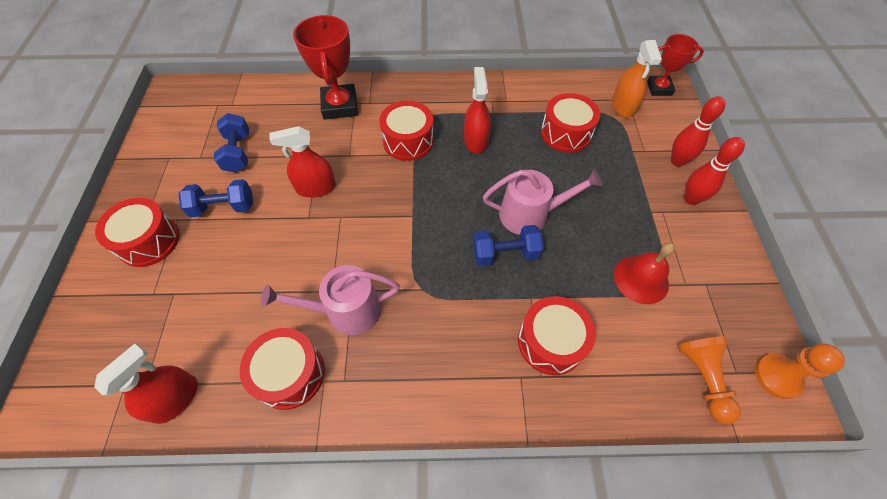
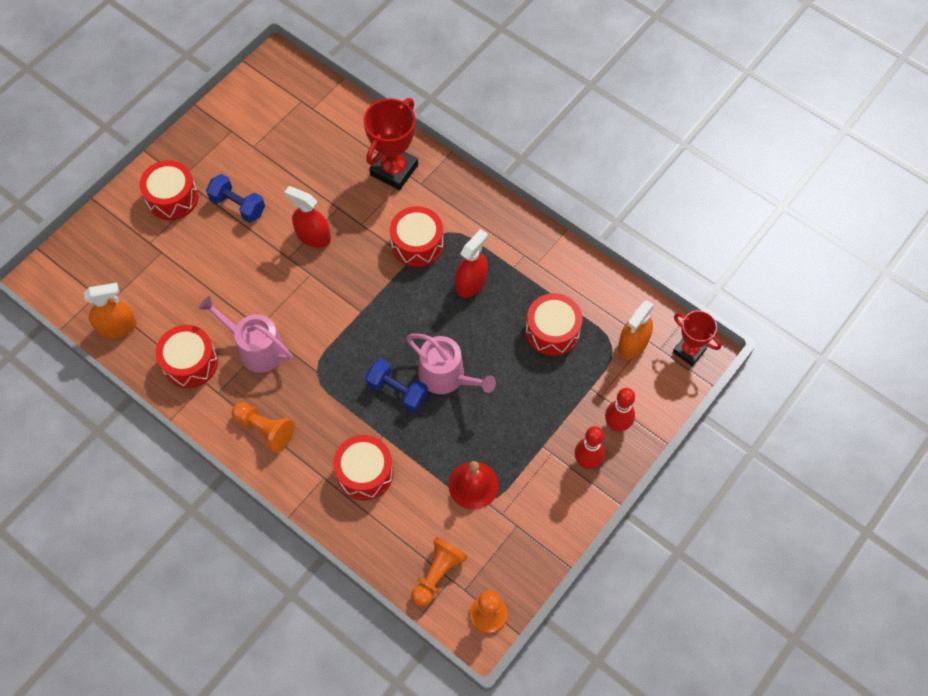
camera: 40 degrees right, 5 degrees up
(175, 399) = (117, 327): red spray bottle -> orange spray bottle
(238, 153) = (282, 162): blue dumbbell -> none
(424, 378) = (265, 429): none -> orange pawn

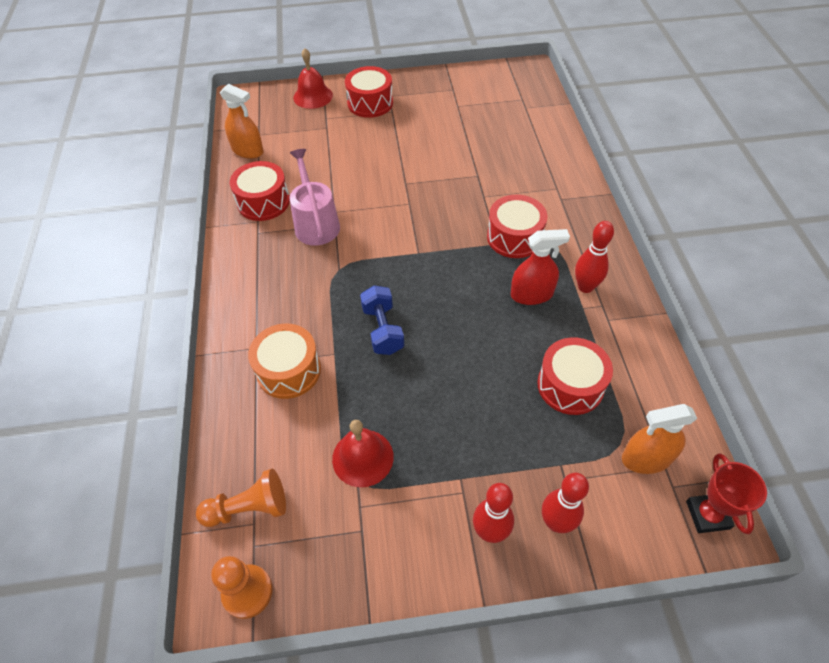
camera: 45 degrees right, 10 degrees down
(110, 228) = (313, 96): none -> red bell
(238, 206) = (407, 132): blue dumbbell -> none
(265, 429) = (257, 280): orange pawn -> none
(313, 236) = (438, 181): red spray bottle -> none
(365, 473) = (289, 370): red drum -> orange drum
(394, 170) = (548, 178): red trophy -> none
(446, 376) = (435, 349): pink watering can -> none
(501, 248) = (585, 287): none -> red bowling pin

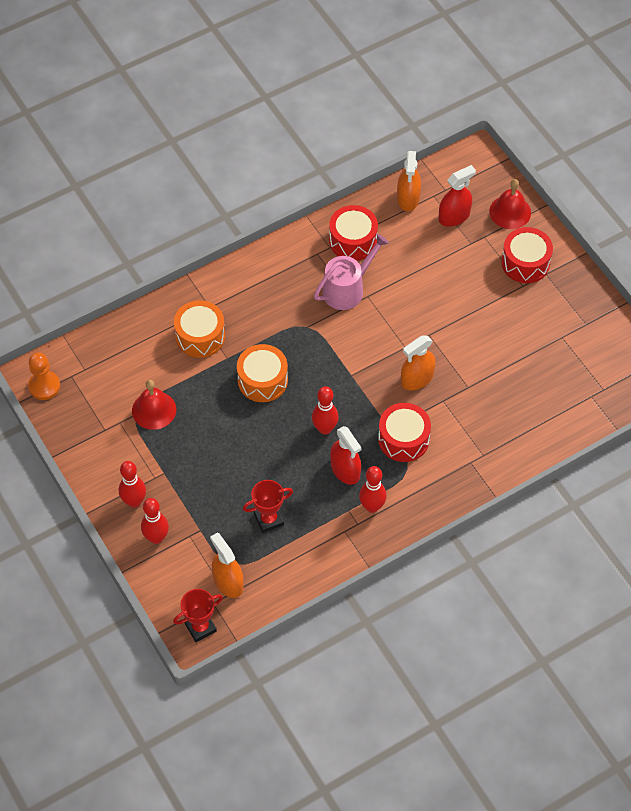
camera: 65 degrees right, 5 degrees up
(249, 508) = (93, 362): orange pawn -> none
(291, 129) = (454, 216): none -> red spray bottle
(383, 330) = (262, 380): blue dumbbell -> orange drum
(450, 206) = (417, 379): none -> orange spray bottle
(472, 295) = (325, 429): none -> red bowling pin
(570, 385) = (268, 519): red drum -> red trophy

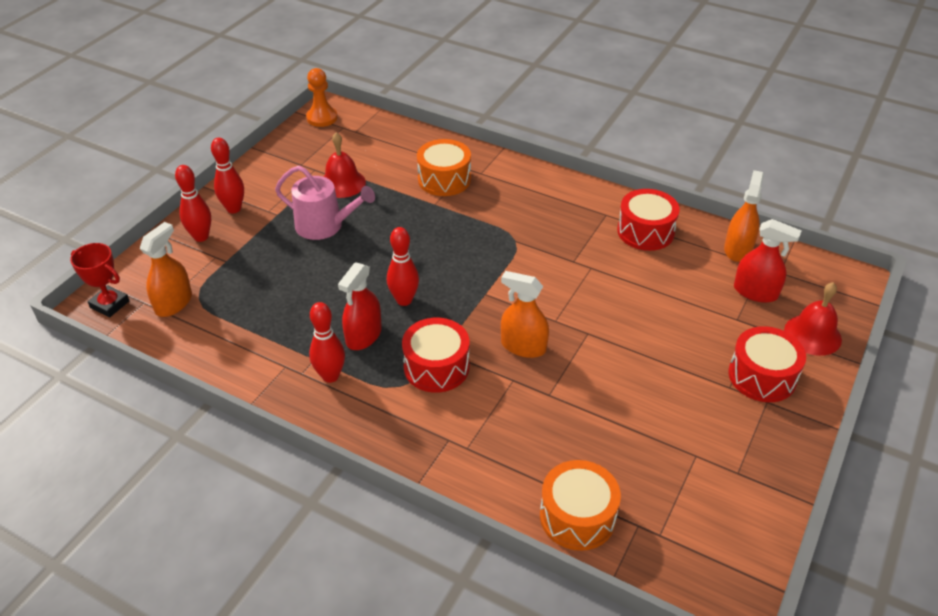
camera: 60 degrees right, 15 degrees down
(262, 380) = (428, 235): orange drum -> orange drum (577, 516)
(268, 519) = (265, 303): red trophy -> none
(347, 289) = (585, 250): pink watering can -> pink watering can (324, 225)
(408, 198) = (737, 249): orange spray bottle -> orange spray bottle turned 135 degrees clockwise

